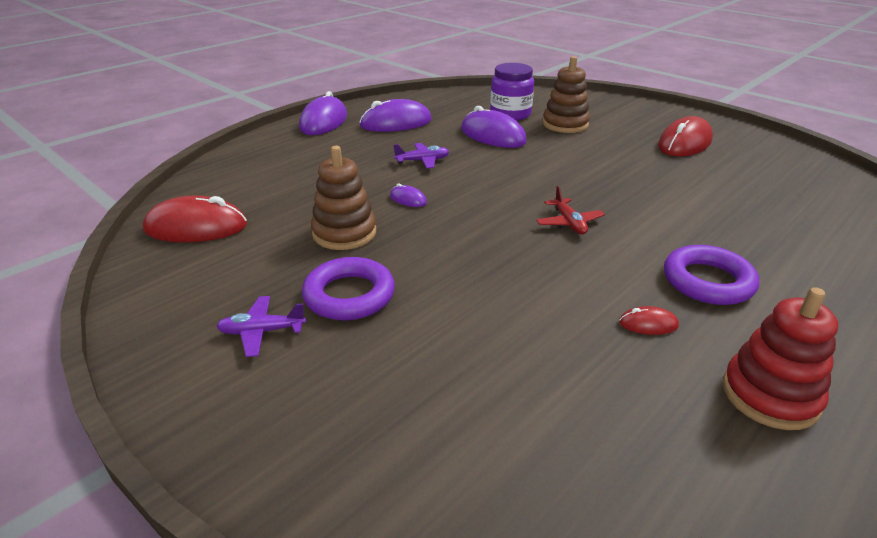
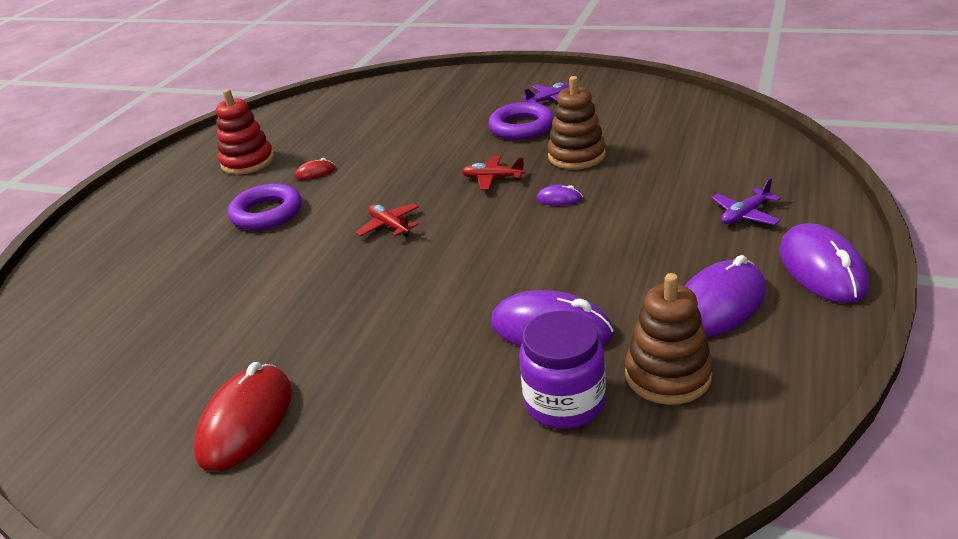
camera: 160 degrees right, 0 degrees up
(196, 227) = (697, 123): red mouse -> none
(422, 161) = (598, 249): purple plane -> purple plane (745, 215)
(444, 237) = (492, 178): none -> red plane
(565, 124) = (453, 405): brown stacking toy -> brown stacking toy (668, 375)

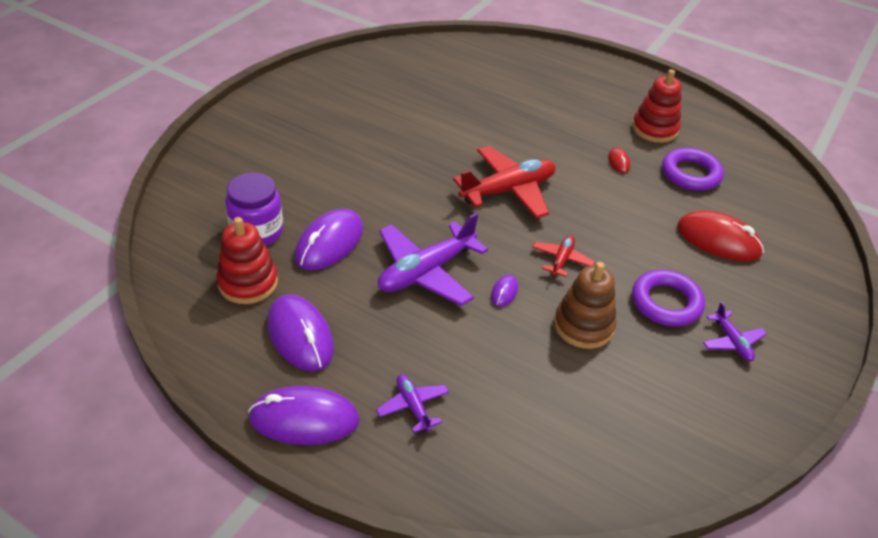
camera: 95 degrees right, 10 degrees up
(246, 421) = (327, 116): red mouse -> red mouse (718, 240)
(266, 213) = (560, 134): purple ring -> purple ring (690, 174)
(389, 226) = (508, 190): red plane -> red plane, size x1.98
(558, 248) = (426, 272): none -> purple plane
(668, 375) = (248, 283): brown stacking toy -> red stacking toy

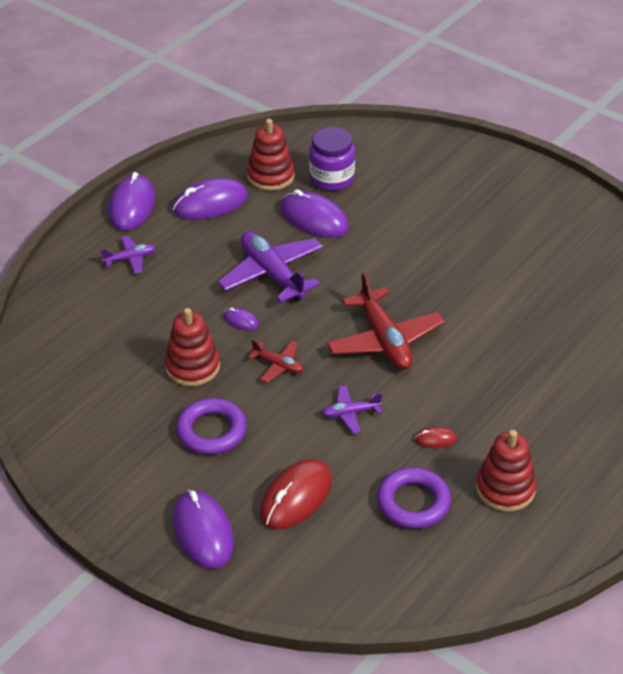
camera: 100 degrees right, 0 degrees up
(583, 326) = (192, 367): brown stacking toy -> red stacking toy
(732, 341) = (155, 468): purple plane -> purple plane (350, 413)
(788, 298) = (203, 532): none -> purple mouse

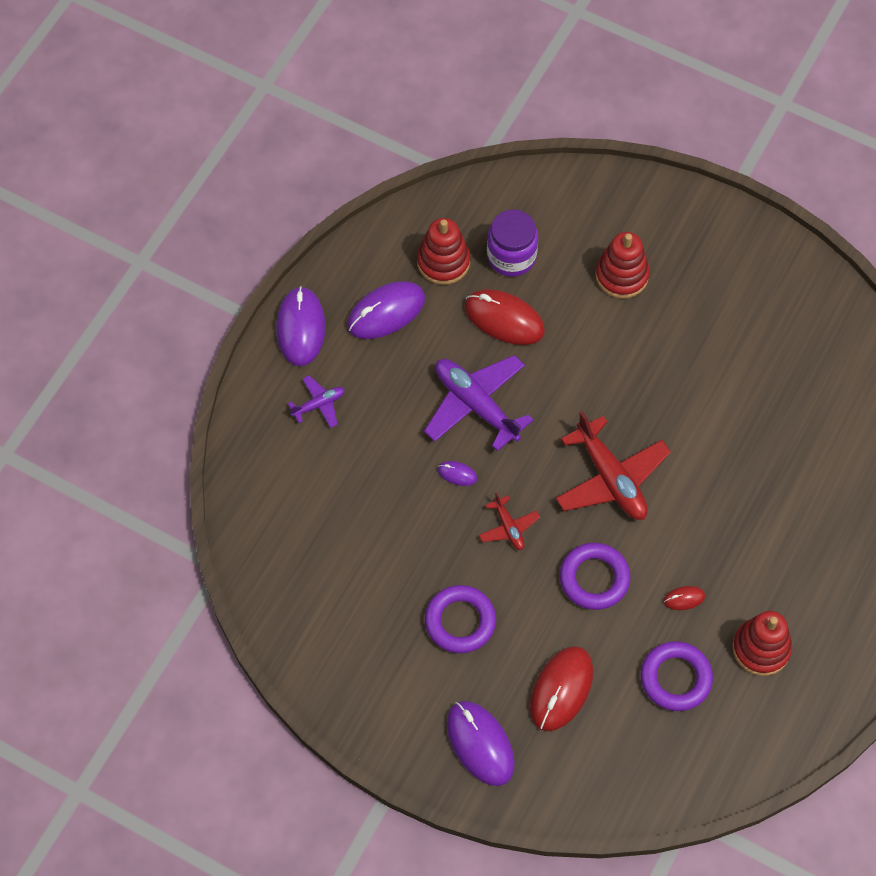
camera: 10 degrees left, 20 degrees up
(192, 367) = (421, 542): red stacking toy -> red stacking toy (621, 275)
(278, 365) = (508, 527): red plane -> red plane turned 45 degrees clockwise
(314, 219) = (504, 319): purple mouse -> red mouse
(350, 413) = (594, 578): purple plane -> purple ring

